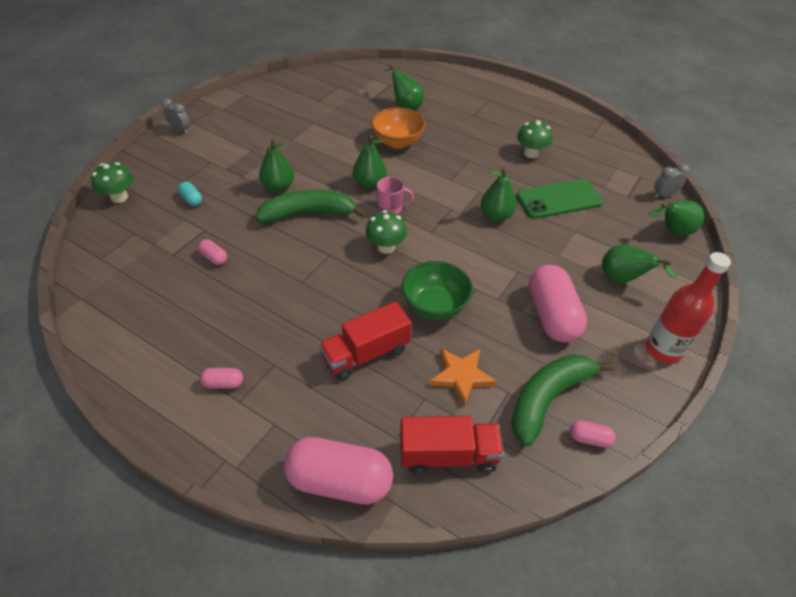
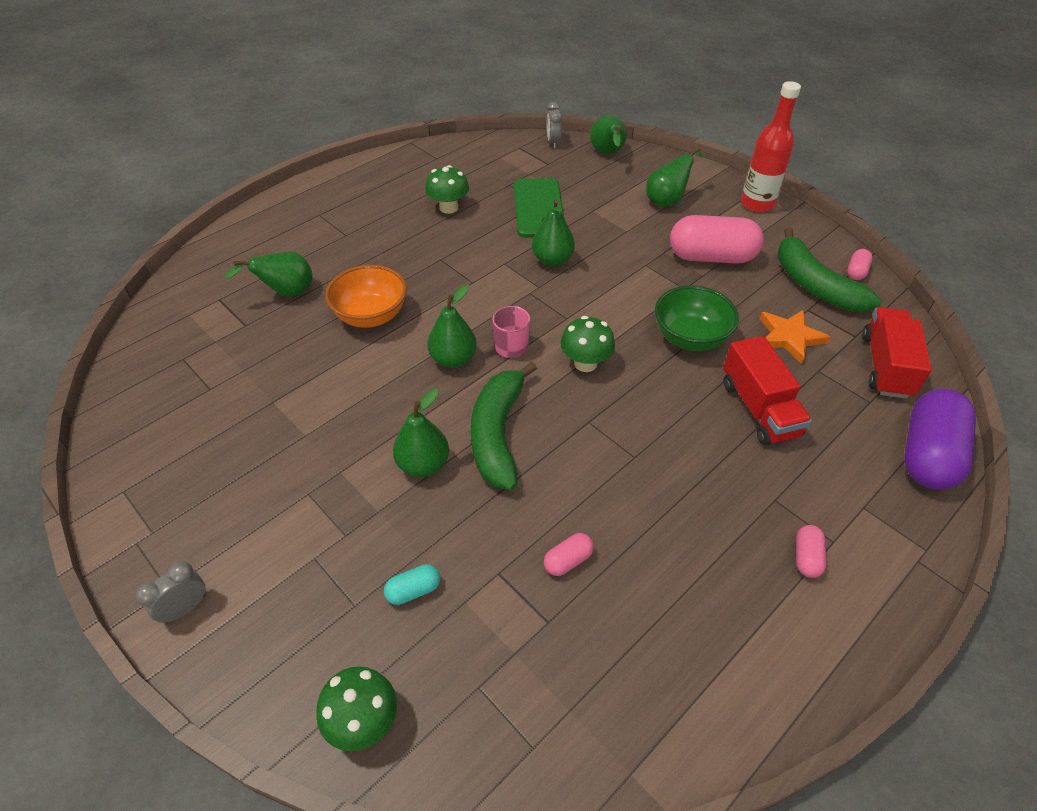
camera: 75 degrees left, 0 degrees up
(339, 480) = (927, 455): pink capsule -> purple capsule

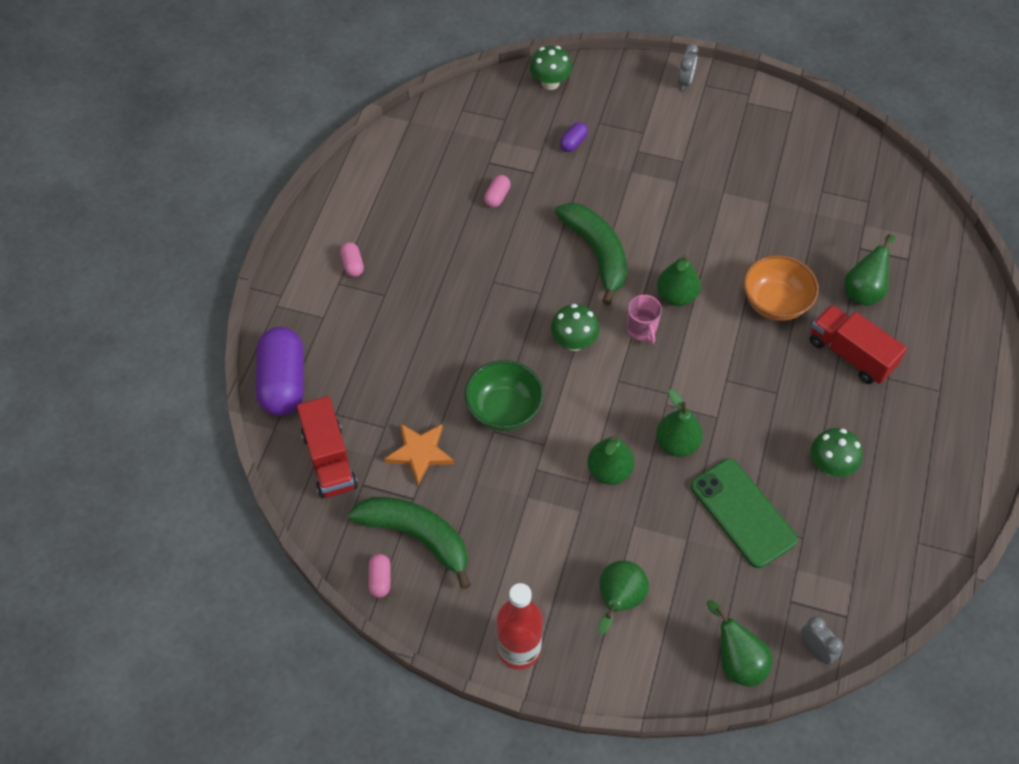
camera: 150 degrees right, 10 degrees up
(413, 590) = (573, 142): turquoise capsule -> purple capsule
(423, 464) = (629, 210): green pear -> green pear (609, 471)
(711, 257) = (530, 527): pink capsule -> none
(759, 408) = (420, 364): red truck -> red truck (850, 354)

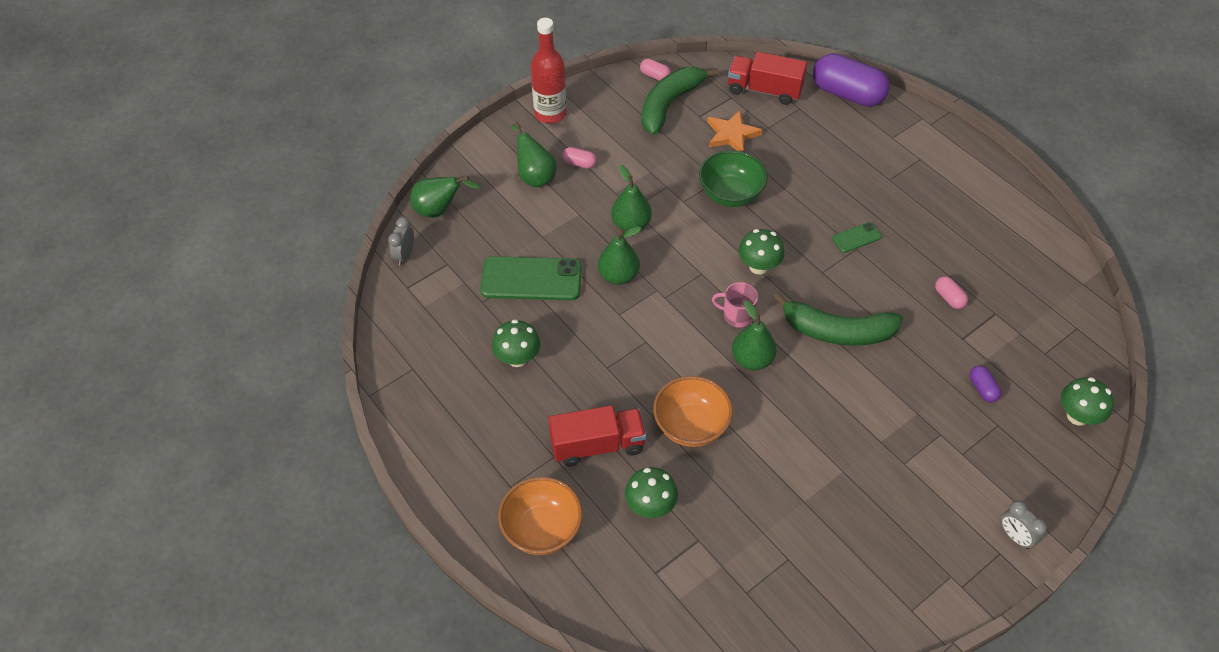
camera: 125 degrees right, 5 degrees down
(352, 265) = (933, 174): pink capsule -> pink capsule (579, 163)
(417, 537) = (669, 105): green banana -> green banana turned 150 degrees clockwise
(480, 287) = (856, 238): none -> green phone
(816, 650) = (404, 255): grey clock -> grey clock turned 105 degrees clockwise
(864, 290) = (650, 506): green pear -> green mushroom
(949, 346) = (542, 529): none -> orange bowl

